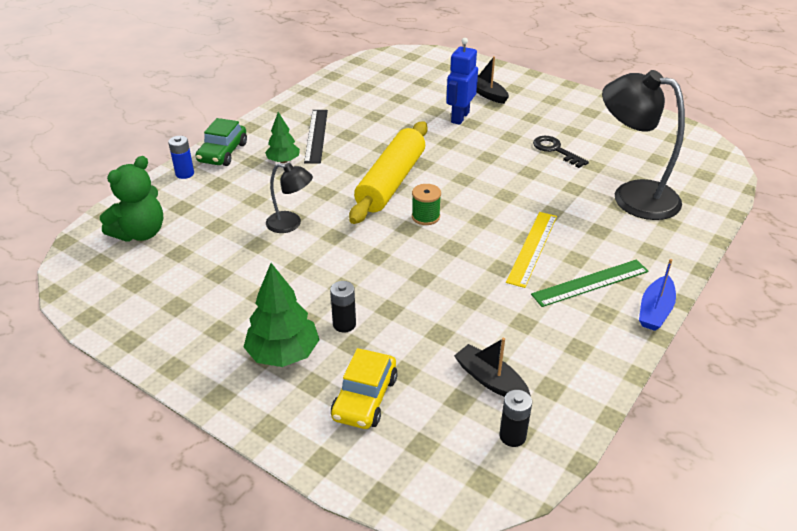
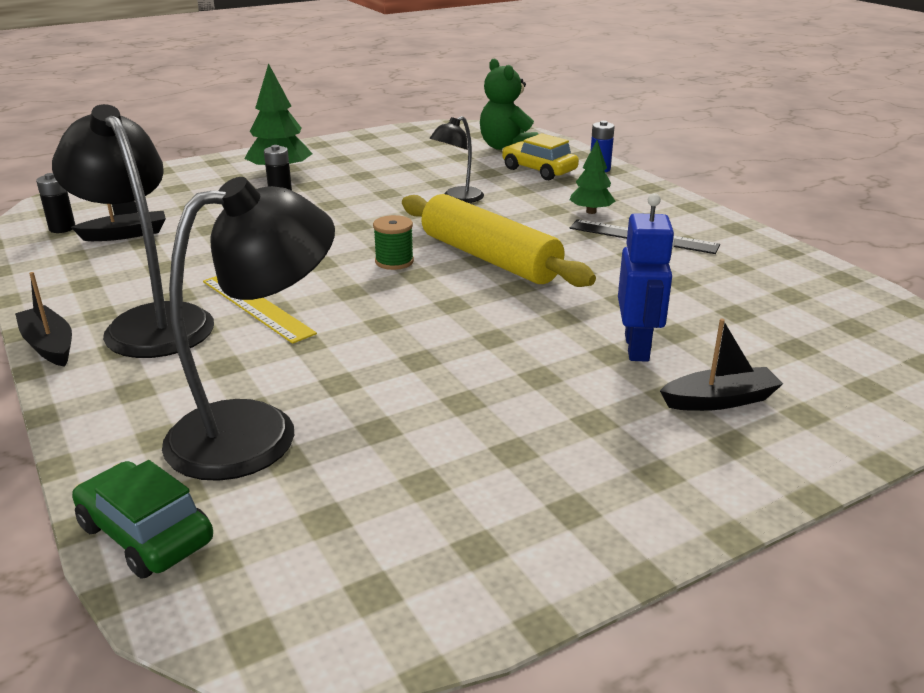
camera: 115 degrees right, 10 degrees down
(223, 153) = (633, 187): green car -> green car (145, 533)
(365, 398) = (190, 190): yellow car -> yellow car (539, 170)
(459, 117) = (637, 348): blue robot -> blue robot turned 45 degrees clockwise
(555, 150) = (460, 406): black key -> none
(590, 283) = (151, 322): green ruler -> black lamp
(655, 310) = (49, 345): blue boat -> black boat

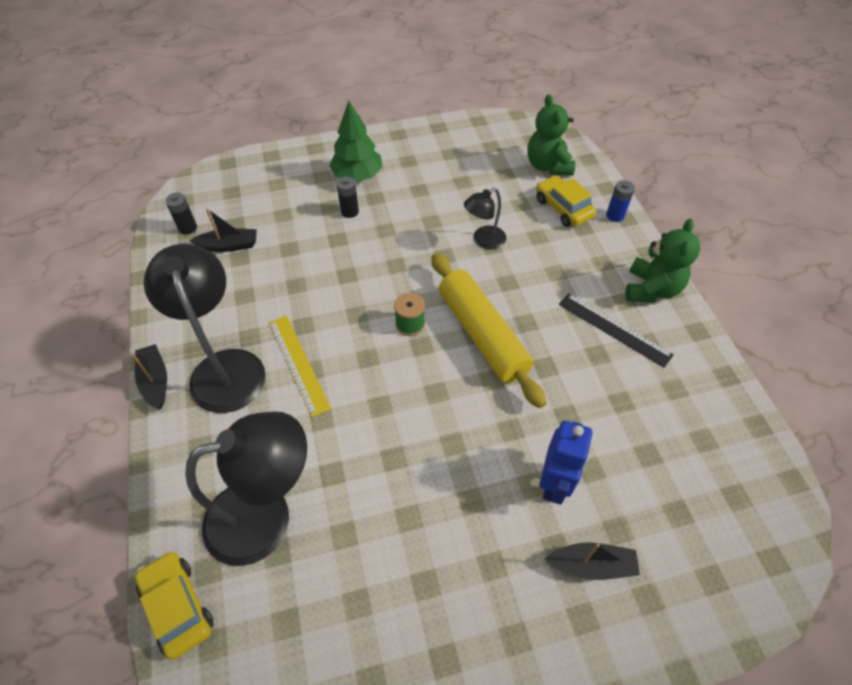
camera: 15 degrees right, 25 degrees up
(145, 533) = (177, 606): green car -> yellow car
(591, 212) = (584, 282): green tree -> none
(668, 208) = (651, 289): none -> green teddy bear

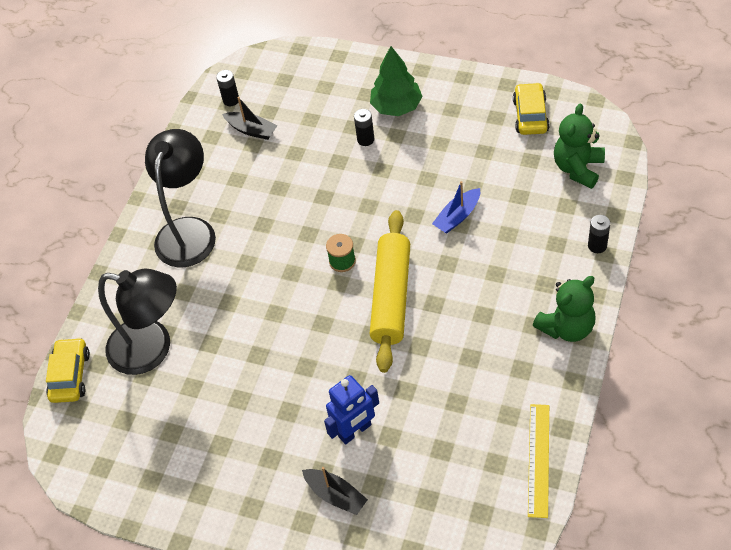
camera: 40 degrees right, 0 degrees up
(155, 381) = (138, 219): black boat -> none
(298, 364) = (240, 253): yellow ruler -> yellow ruler (538, 459)
(483, 240) = (457, 216): black lamp -> blue boat
(563, 208) = (555, 217): yellow car -> yellow car (530, 115)
(614, 329) = (502, 344): black ruler -> none
(615, 215) = (597, 246): blue battery -> black battery

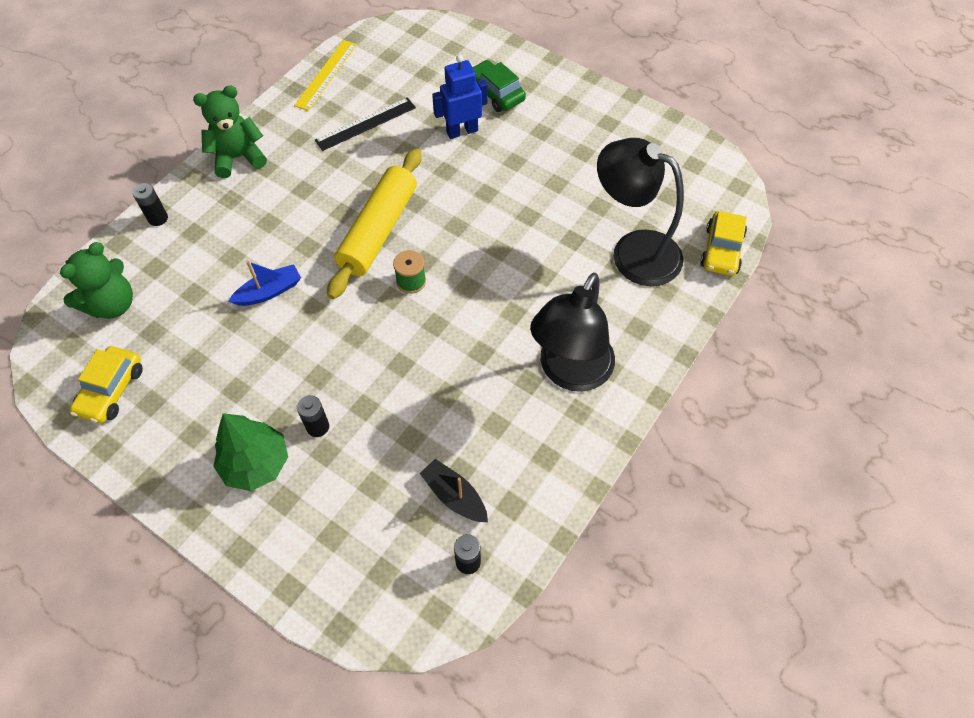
camera: 170 degrees left, 5 degrees up
(336, 495) = (495, 93): black boat -> green car
(460, 407) = (366, 124): none -> black ruler

